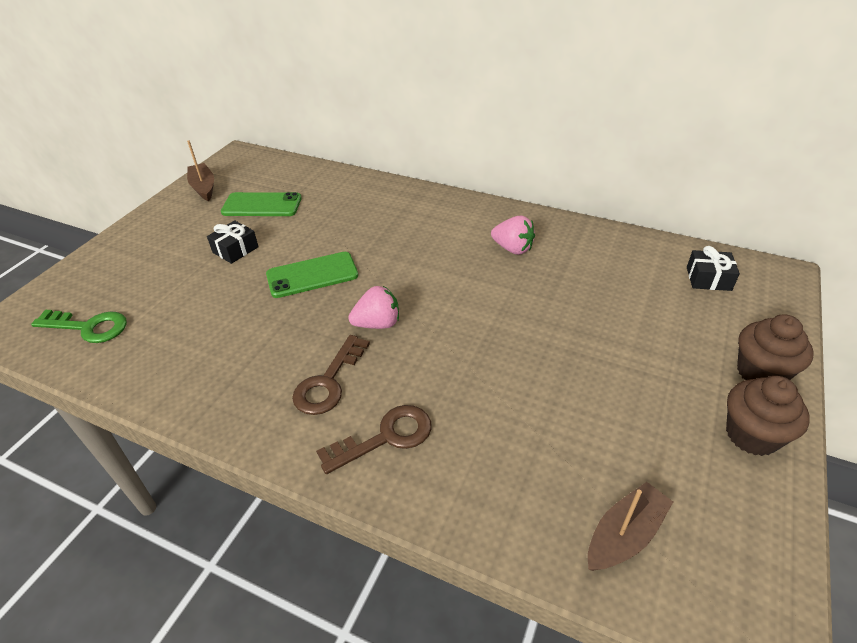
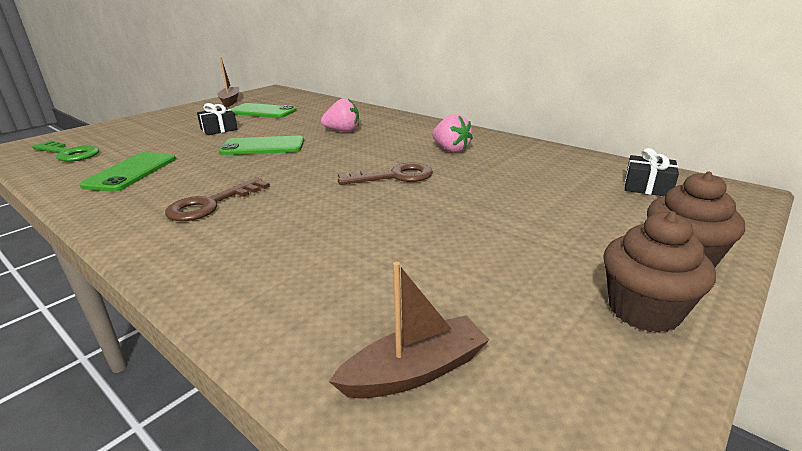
camera: 15 degrees right, 15 degrees down
(196, 347) = (131, 172): none -> green phone
(377, 324) = (289, 177): pink strawberry -> pink strawberry (343, 131)
(386, 437) = (224, 245): brown key -> brown key (394, 176)

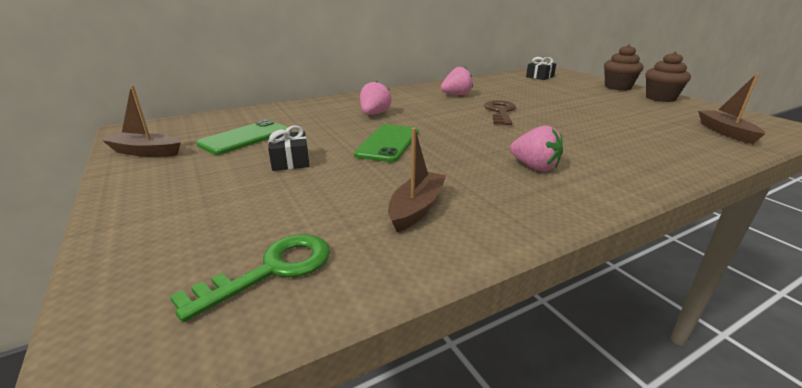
camera: 70 degrees left, 0 degrees up
(131, 172) = (416, 208): green phone -> brown boat
(211, 204) = (534, 167): brown key -> pink strawberry

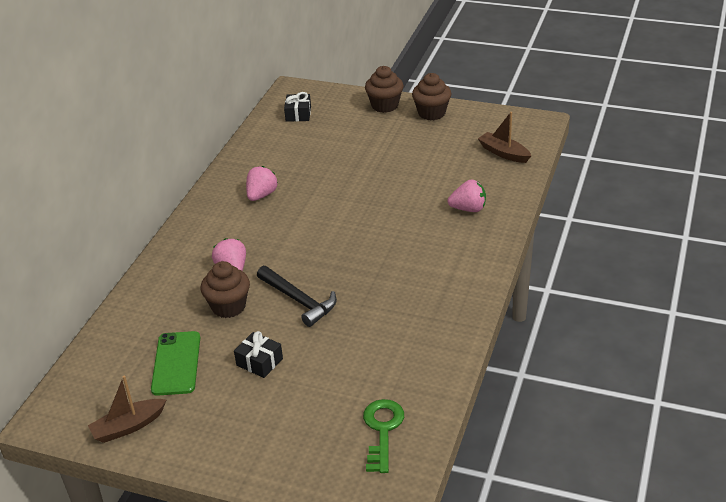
camera: 40 degrees left, 10 degrees up
(335, 127) = (228, 307): none -> brown cupcake
(388, 143) = (299, 301): green phone -> black hammer
(416, 208) = (397, 348): brown boat -> none
(500, 112) = (331, 206): brown key -> none
(534, 167) = (422, 268): pink strawberry -> pink strawberry (468, 209)

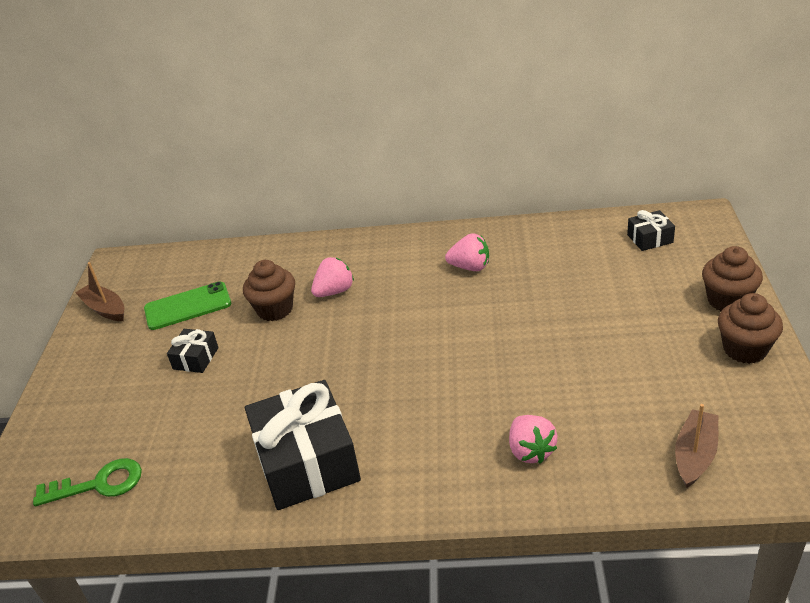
camera: 75 degrees right, 0 degrees up
(299, 301) = (296, 355): black hammer -> none
(423, 308) = (306, 461): none -> black gift

